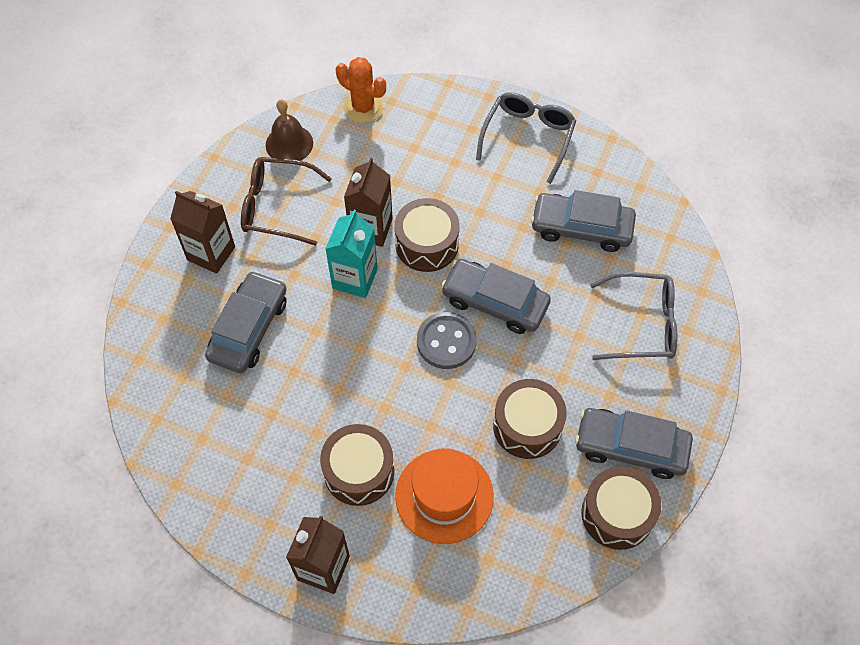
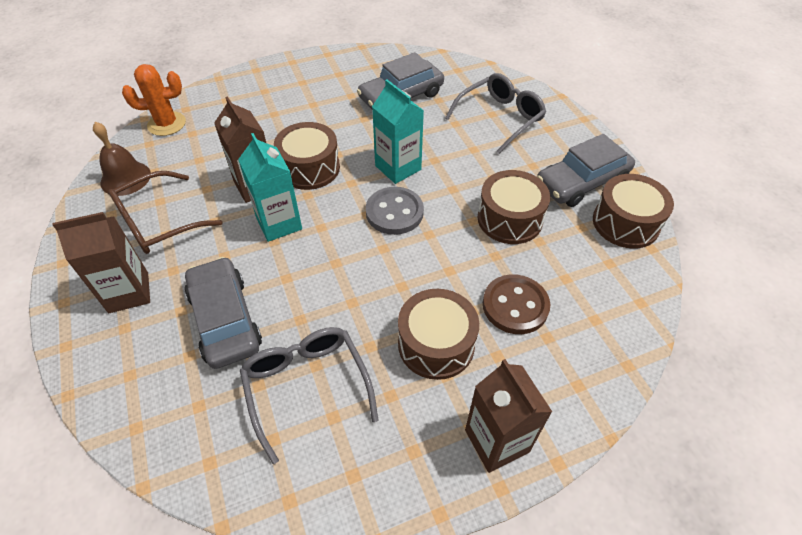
camera: 45 degrees left, 10 degrees down
(444, 496) = (515, 306): orange hat -> brown button
(495, 302) = (398, 168): grey car -> turquoise carton
(528, 137) = (309, 74): grey glasses -> grey glasses (307, 386)

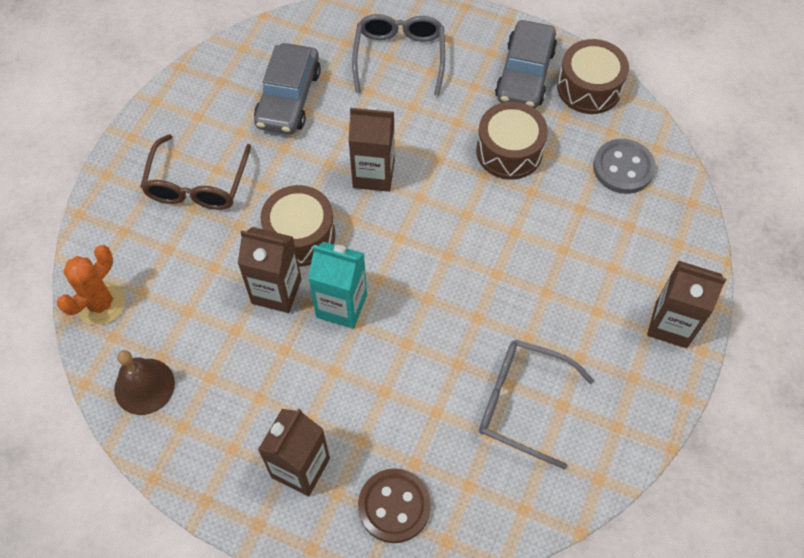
camera: 45 degrees left, 10 degrees up
(158, 222) = (237, 395): brown glasses -> brown glasses (197, 184)
(225, 319) = (405, 415): grey car -> none
(394, 212) = (419, 218): grey button -> grey button (623, 168)
(398, 168) = (373, 174): turquoise carton -> brown carton
(436, 344) = (568, 295): brown drum -> none
(515, 306) = (586, 220): brown button -> brown button (394, 506)

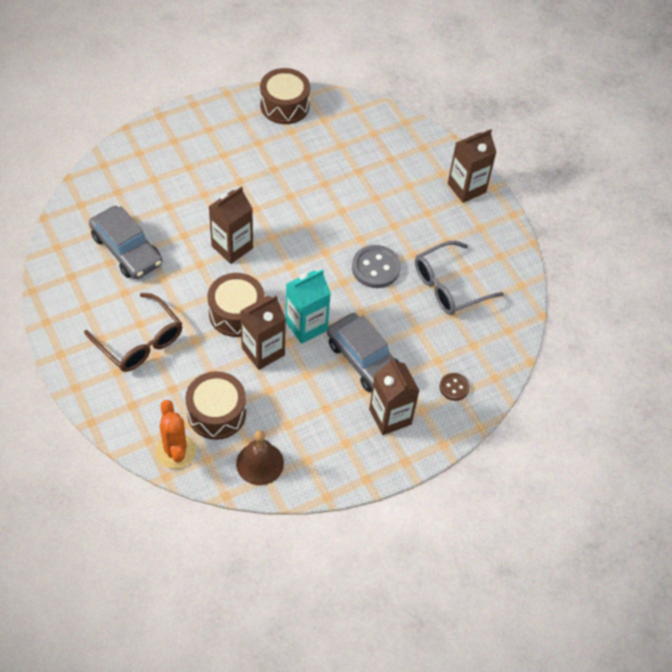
camera: 55 degrees left, 5 degrees down
(394, 506) = (454, 387): brown button -> brown button, size x0.58
(399, 57) = (160, 174): grey glasses -> none
(509, 151) = (287, 173): brown drum -> brown drum (216, 413)
(525, 74) = (242, 126): grey car -> grey car (364, 360)
(623, 168) = (353, 132): grey button -> grey button (375, 268)

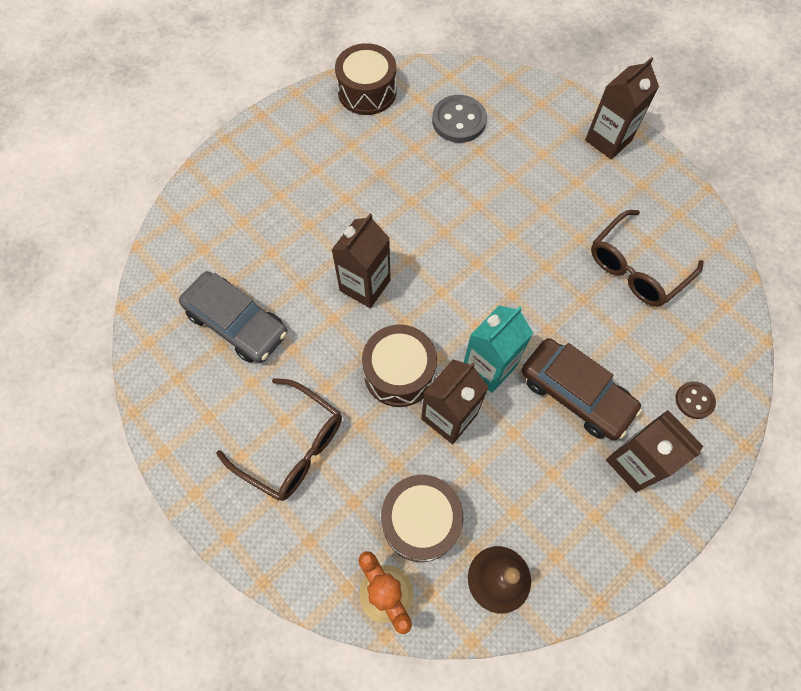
camera: 10 degrees left, 10 degrees up
(364, 360) = (575, 394): grey car -> brown car
(375, 268) = (543, 267): grey button -> grey button (458, 121)
(449, 286) = (636, 268): grey glasses -> brown glasses

